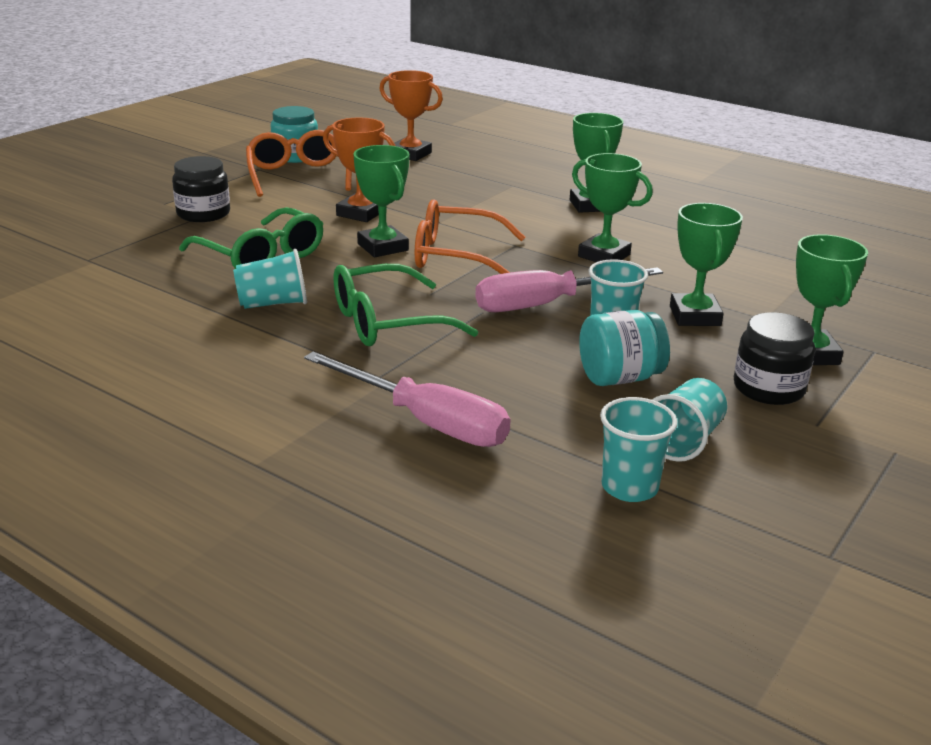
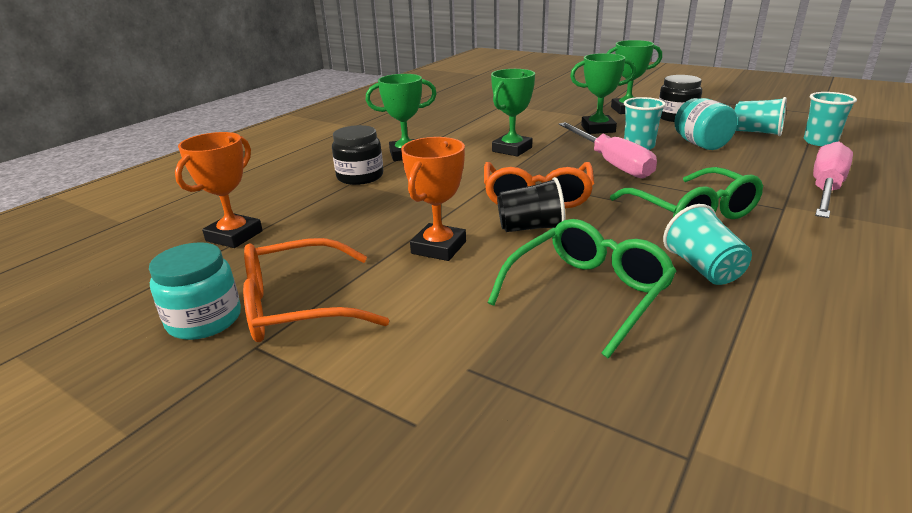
camera: 90 degrees left, 0 degrees up
(203, 214) = (459, 367): black jar -> black jar (360, 176)
(382, 247) = (531, 228): green trophy -> black cup

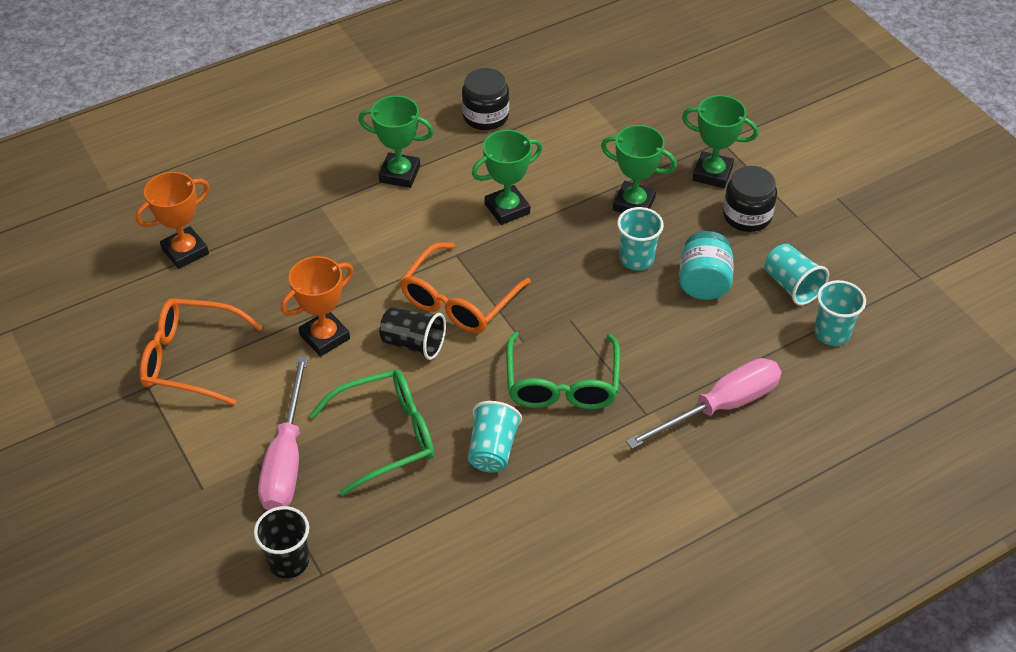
camera: 25 degrees right, 20 degrees up
(204, 320) = (127, 346): turquoise jar -> none
(360, 176) = (332, 199): black jar -> black jar (485, 116)
(611, 163) = (576, 277): pink screwdriver -> pink screwdriver (286, 458)
(627, 462) = (288, 561): none -> black cup

